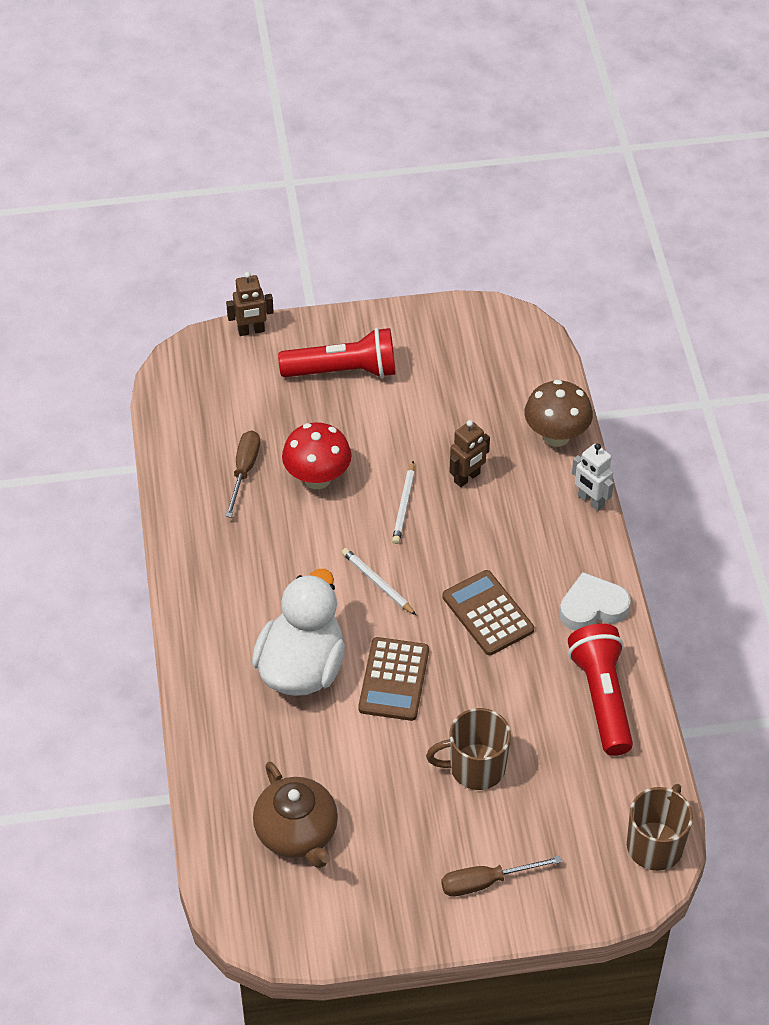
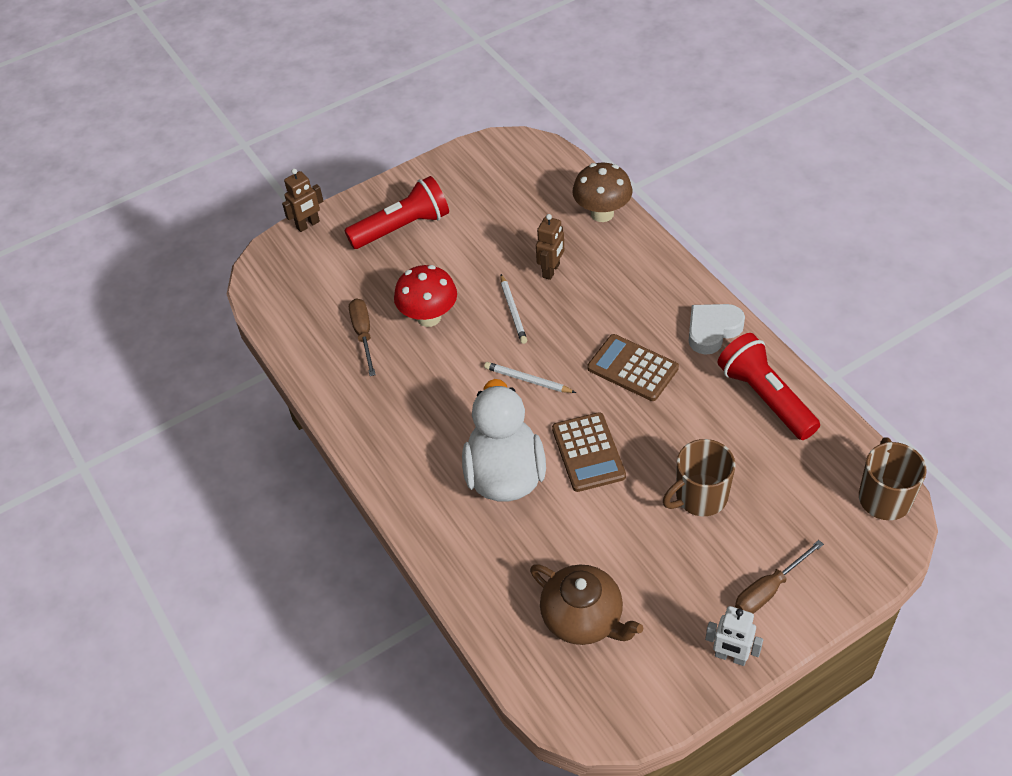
camera: 20 degrees left, 0 degrees up
(590, 501) = (659, 251): white robot -> white robot (730, 657)

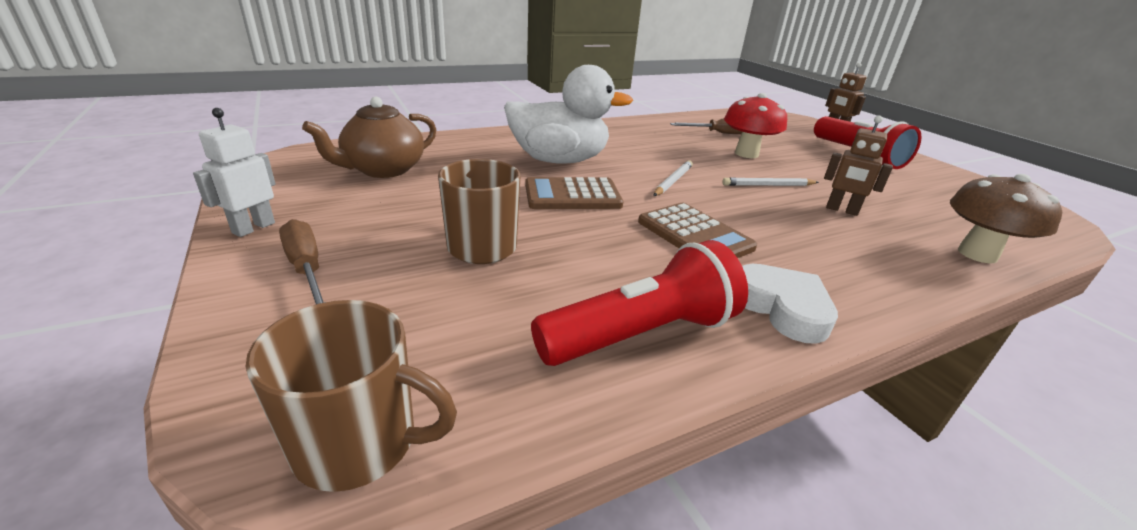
camera: 90 degrees right, 20 degrees down
(632, 368) = (694, 235): brown calculator -> brown calculator turned 105 degrees clockwise

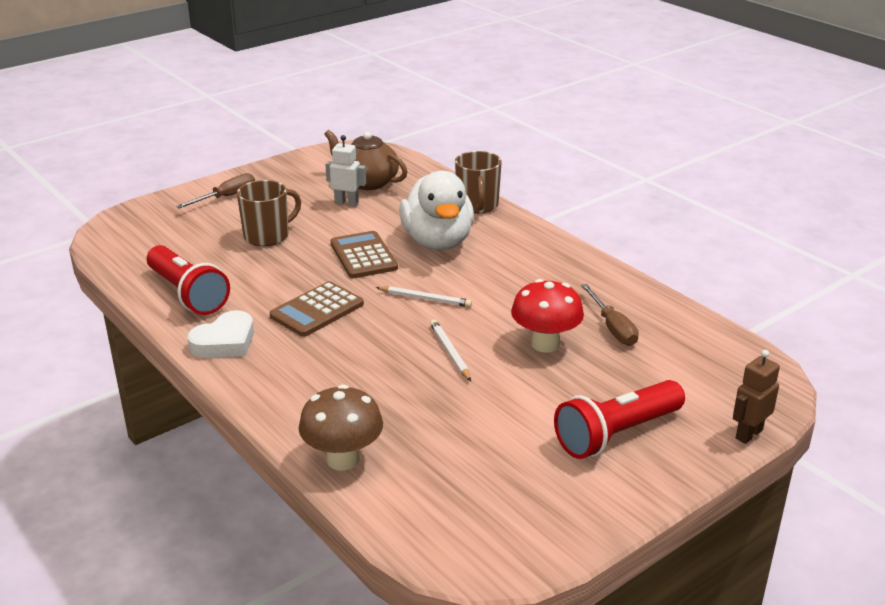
camera: 80 degrees right, 0 degrees up
(253, 228) = (264, 172): white robot -> white robot (346, 203)
(359, 443) = (110, 240): brown mug -> brown mug (477, 205)
(841, 210) = (408, 391): brown robot -> none

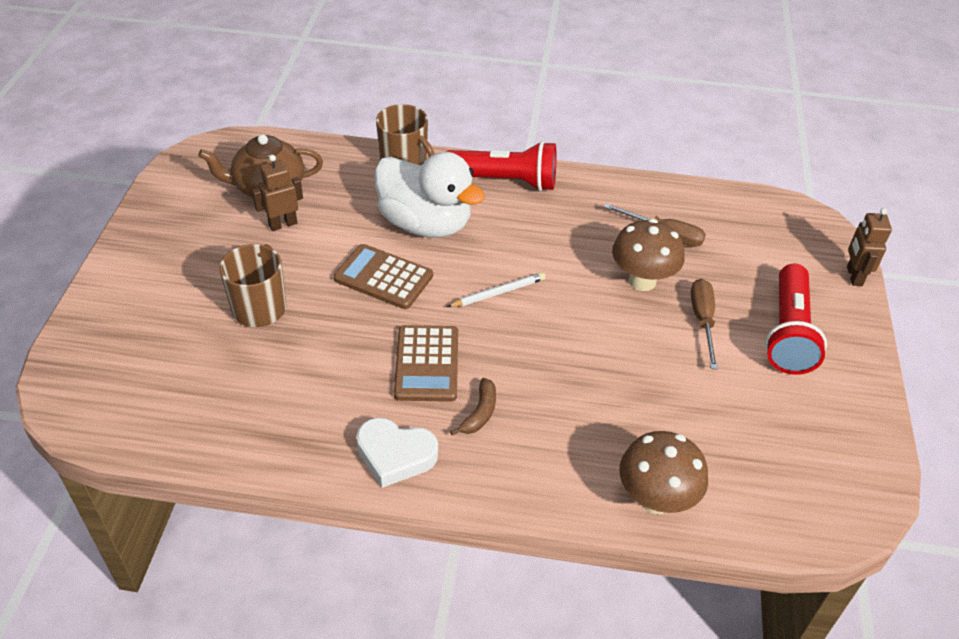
camera: 45 degrees left, 15 degrees up
(188, 294) = (279, 426): red flashlight -> red flashlight (504, 181)
(225, 342) = (395, 455): white heart -> white heart turned 105 degrees clockwise
(226, 197) = (145, 284): brown screwdriver -> brown screwdriver (702, 321)
(307, 351) = (480, 413): none -> brown banana
(346, 203) = (283, 224): white robot -> brown robot
(449, 352) = (588, 335): white pencil -> none
(545, 344) = (642, 281): red mushroom -> brown mushroom

